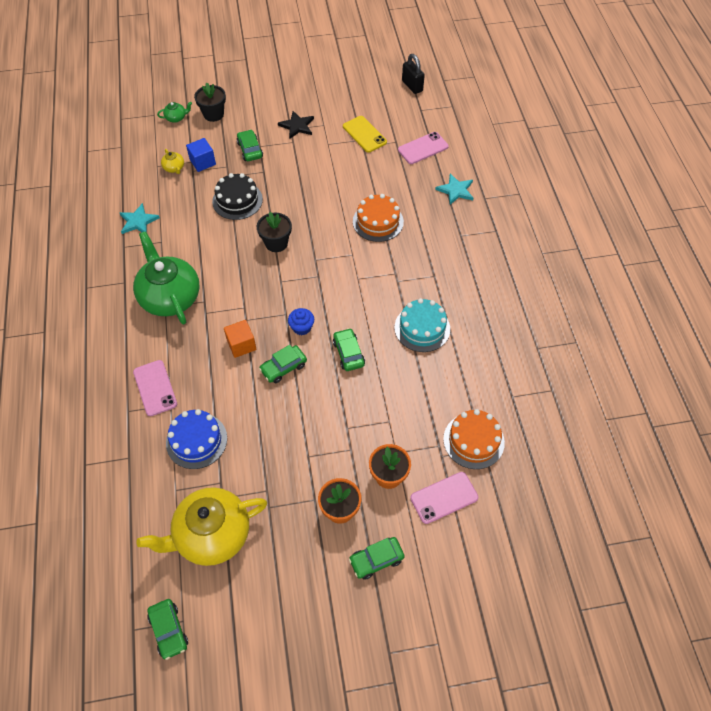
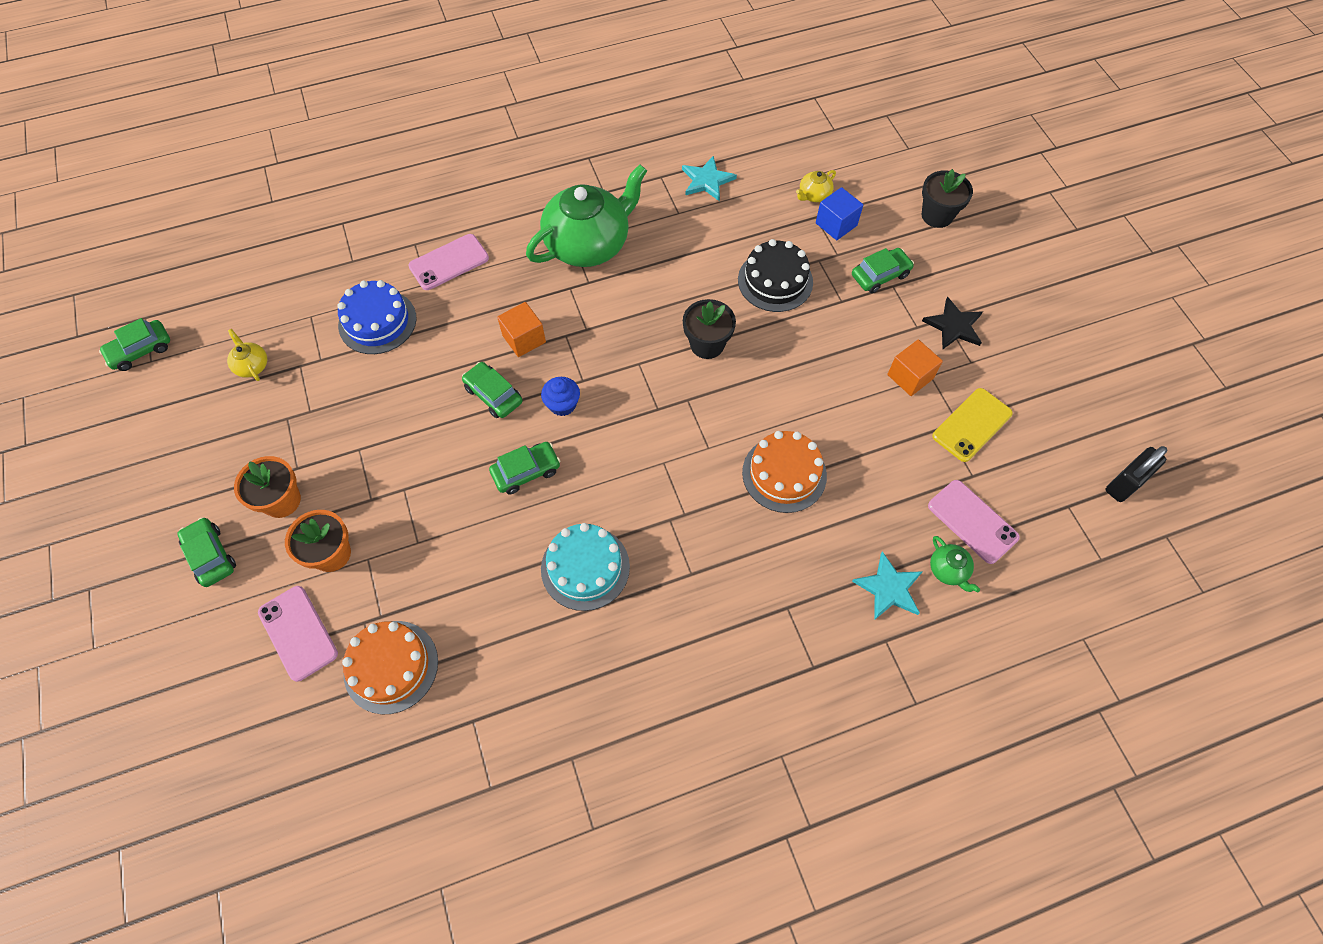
camera: 80 degrees right, 5 degrees up
(176, 118) = (912, 174): green teapot -> green teapot (948, 570)
(211, 535) = (252, 365): yellow teapot -> yellow teapot, size x0.40
(326, 152) = (910, 377): none -> orange cube

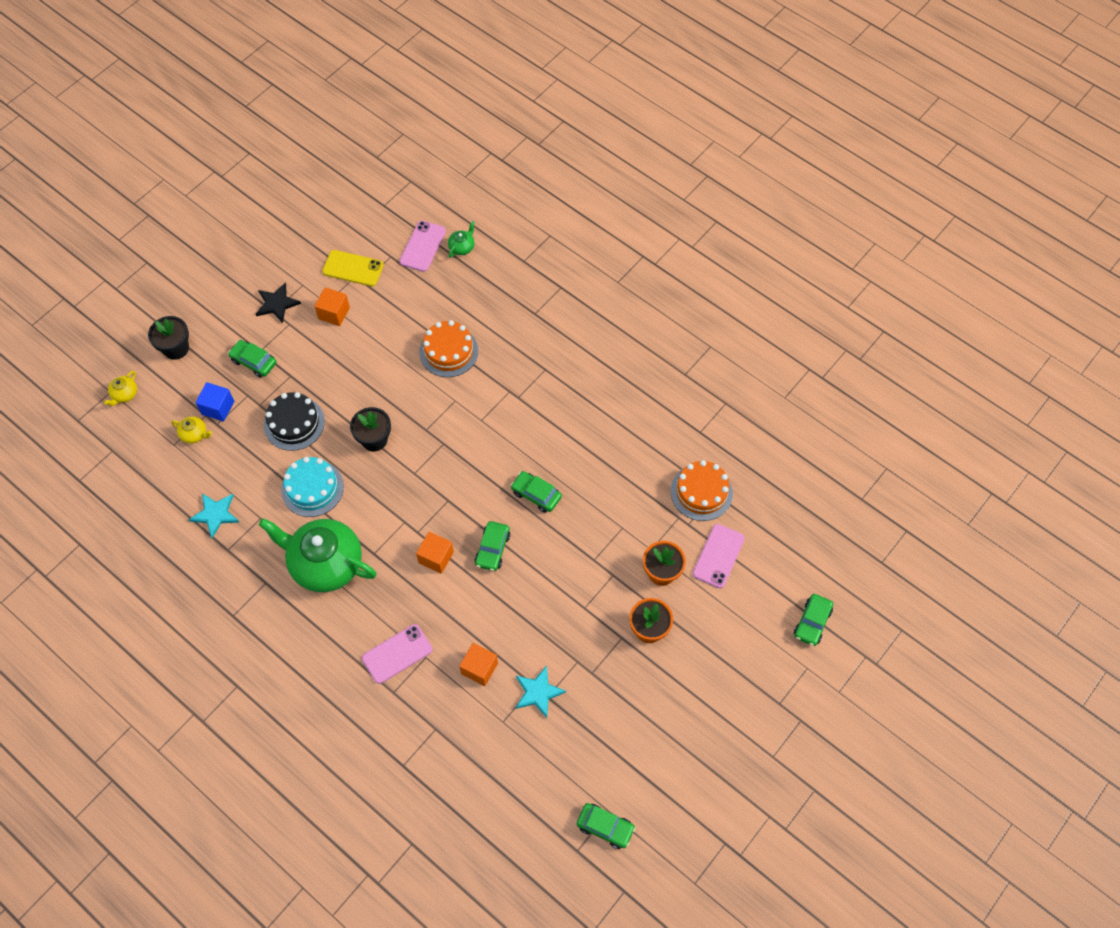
camera: 120 degrees left, 0 degrees up
(210, 556) = (711, 644): green car -> green car (812, 622)
(252, 365) = (567, 731): yellow teapot -> yellow teapot (124, 394)
(377, 322) = (479, 668): blue cake -> orange cube
(449, 262) = (397, 654): pink phone -> pink phone turned 60 degrees counterclockwise
(562, 404) = (474, 502): blue cupcake -> none
(585, 567) = (577, 425): turquoise cake -> turquoise cake (312, 488)
(889, 588) = (491, 270): turquoise star -> turquoise star (538, 692)
(1125, 483) = (351, 183): black padlock -> none

